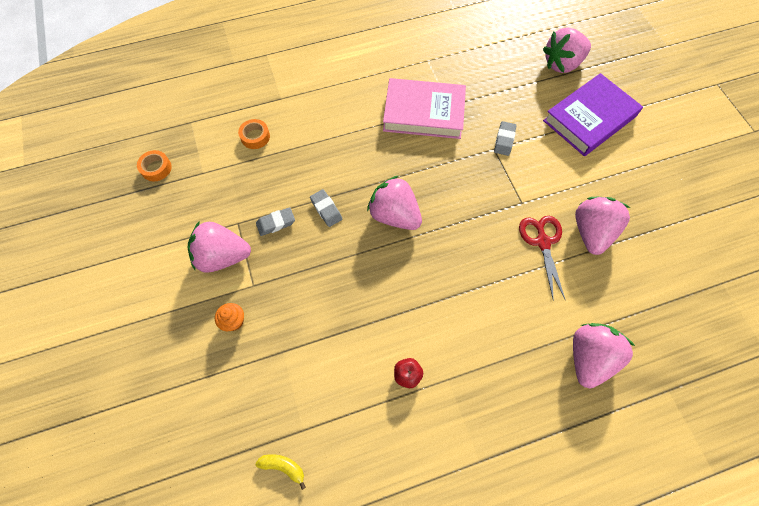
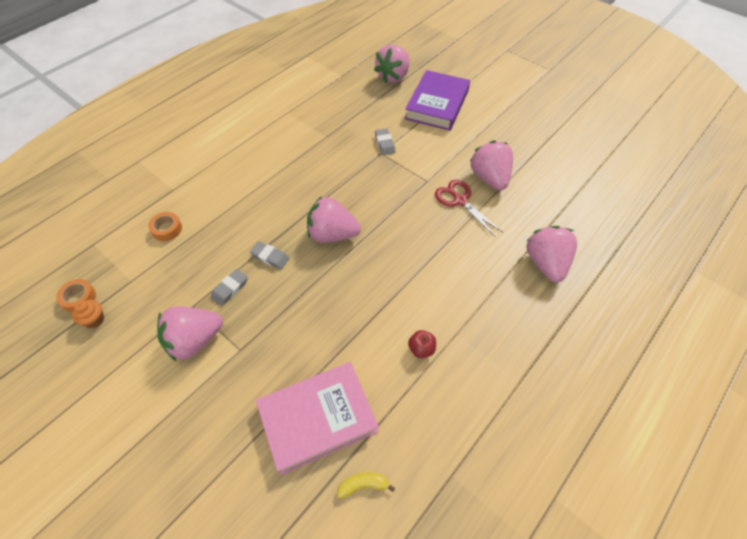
camera: 30 degrees left, 10 degrees down
(234, 321) = (239, 389): orange cupcake -> orange cupcake (94, 319)
(424, 112) = (308, 150): pink book -> pink book (318, 418)

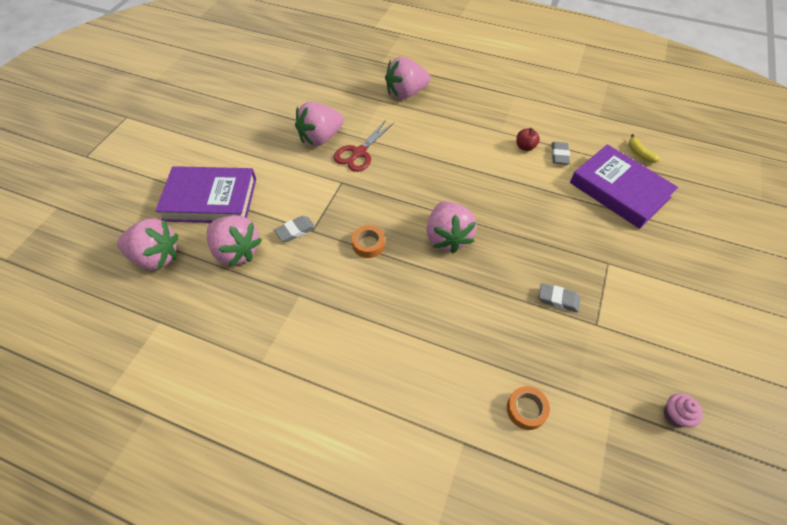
camera: 110 degrees left, 0 degrees up
(79, 298) = (667, 454): orange tape -> orange tape (368, 244)
(94, 319) = (675, 415): orange cupcake -> pink cupcake
(194, 340) = (626, 303): pink strawberry -> pink strawberry (236, 251)
(270, 257) = (503, 280): grey eraser -> grey eraser (559, 155)
(318, 418) = (619, 190): pink book -> purple book

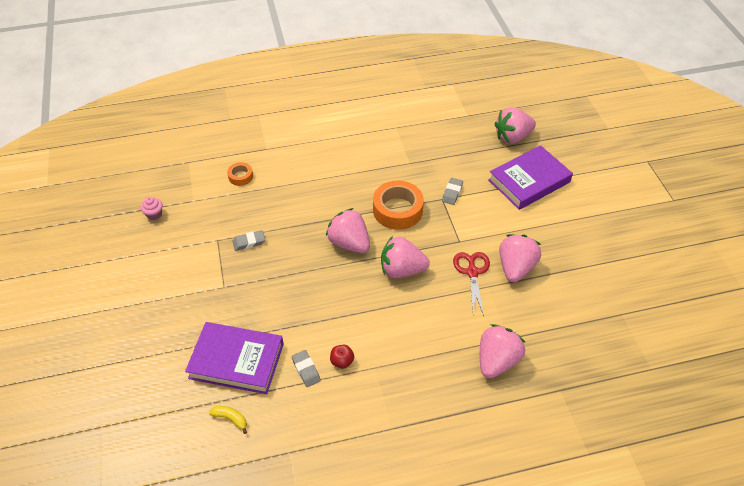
camera: 145 degrees right, 5 degrees down
(236, 251) = (472, 163): pink strawberry -> pink strawberry (402, 270)
(368, 244) = (397, 210): orange tape -> orange tape, size x1.96

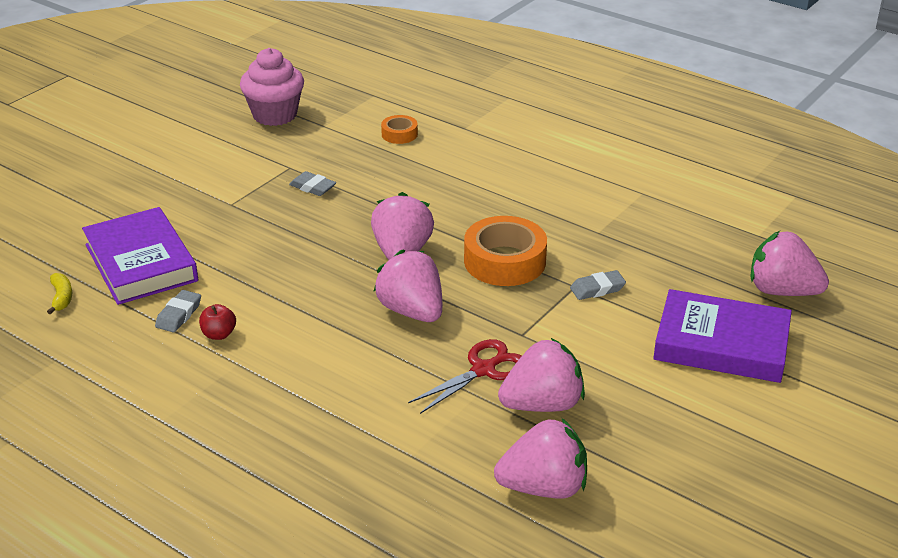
camera: 50 degrees right, 15 degrees down
(154, 214) = (275, 115): pink cupcake -> pink cupcake, size x2.16
(497, 360) = (360, 461): pink strawberry -> pink strawberry (544, 487)

